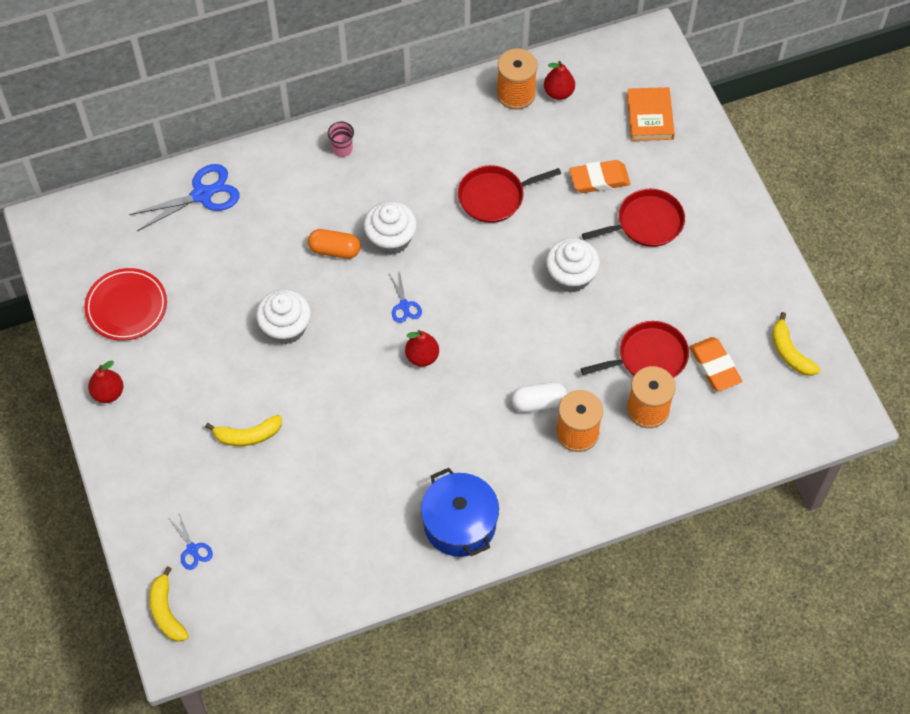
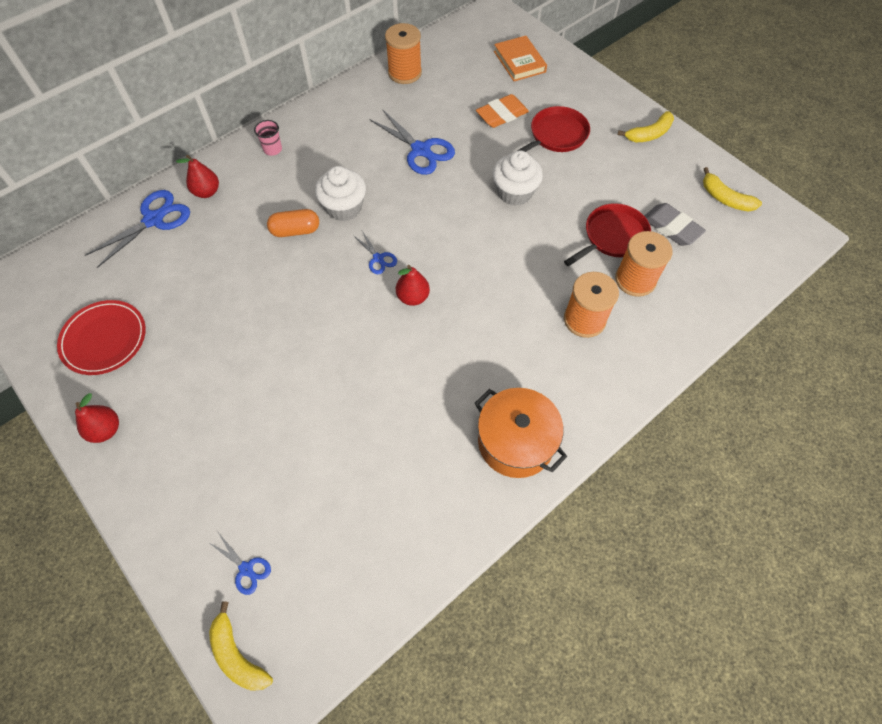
camera: 20 degrees left, 0 degrees up
(247, 435) = (268, 425): yellow banana -> yellow banana (649, 134)
(286, 327) = (272, 311): white cupcake -> none
(459, 523) = (516, 442): blue pot -> orange pot
(494, 196) = (421, 150): red pan -> blue scissors
(539, 403) = (537, 304): white capsule -> none
(558, 92) = (439, 63): red pear -> red pear (207, 192)
(714, 366) = (671, 228): orange eraser -> grey eraser

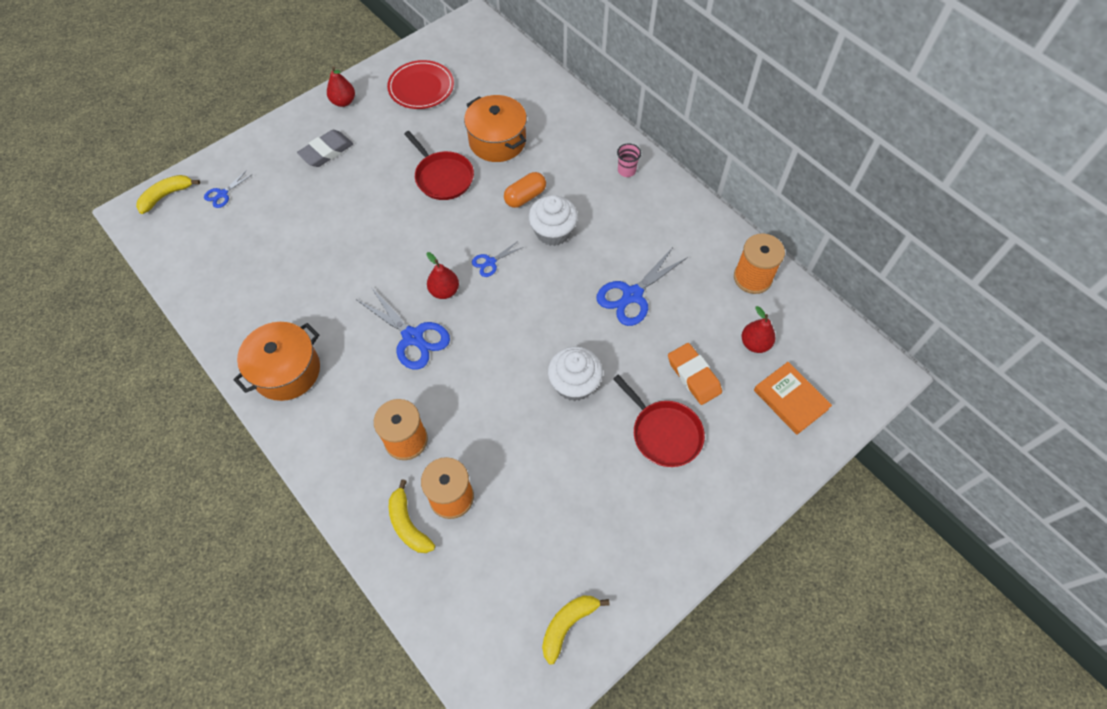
camera: 90 degrees right, 0 degrees up
(153, 220) = (539, 98): blue scissors -> blue scissors (413, 337)
(207, 192) = (571, 129): red pear -> red pear (755, 343)
(211, 257) = (497, 141): none -> orange pot
(295, 231) = (525, 197): orange capsule -> orange capsule turned 60 degrees clockwise
(519, 62) = (790, 399): orange book -> orange book turned 75 degrees clockwise
(613, 237) = (510, 480): red pan -> red pan (442, 177)
(649, 134) = (674, 545): yellow banana -> yellow banana (408, 524)
(671, 228) = (522, 549): grey eraser -> grey eraser (326, 151)

